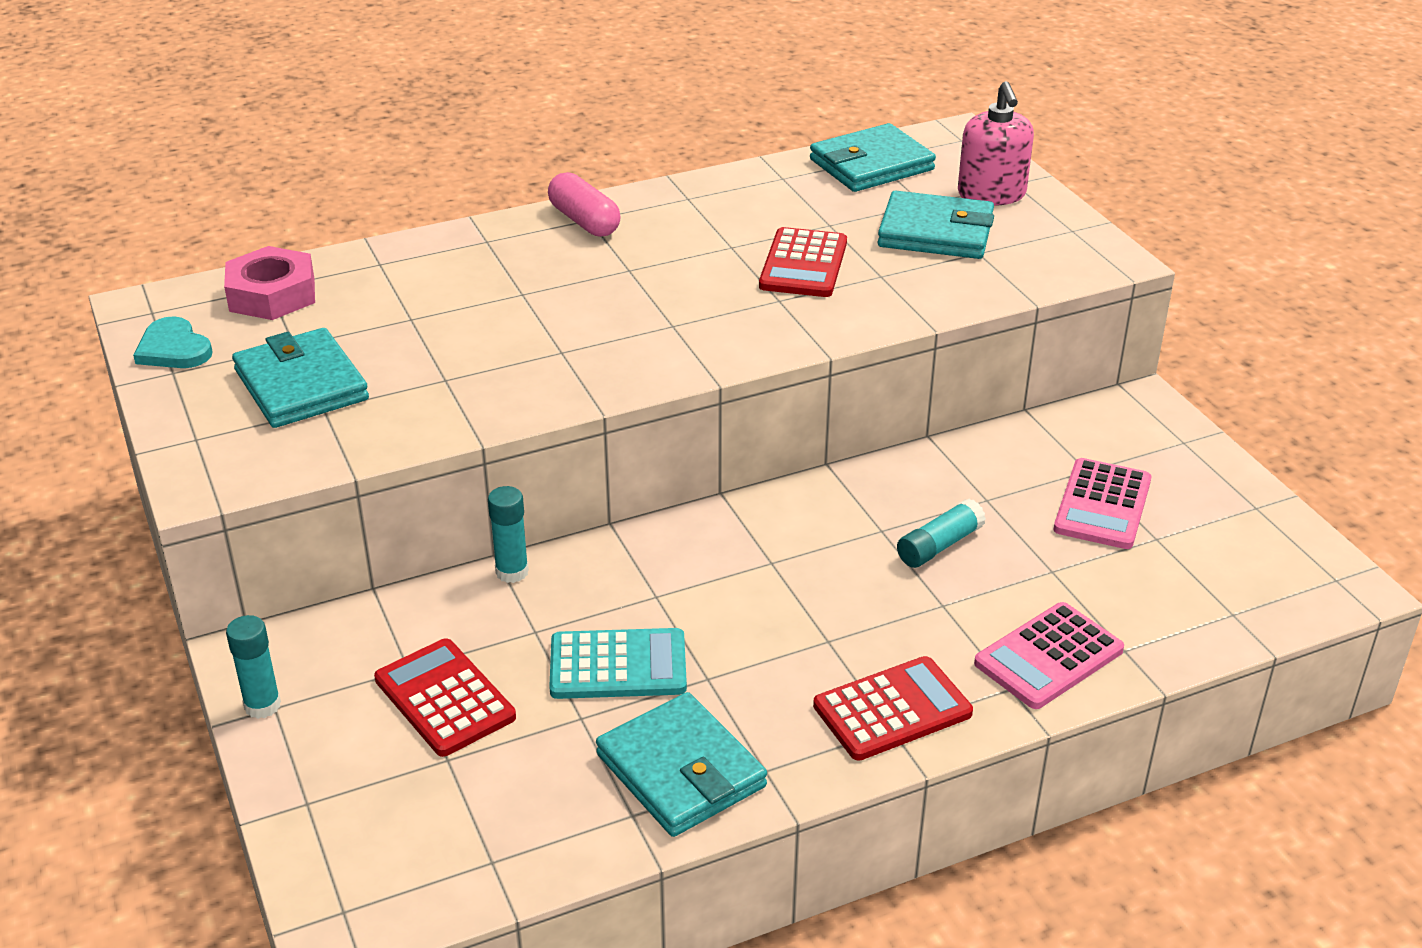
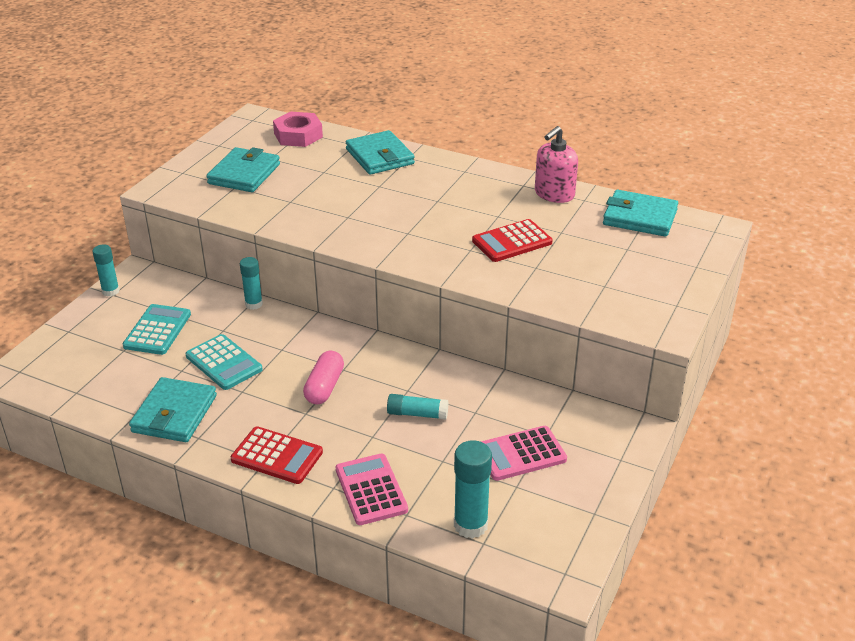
camera: 50 degrees right, 0 degrees up
(173, 349) = (233, 137): turquoise heart -> none
(444, 698) = (157, 330): red calculator -> turquoise calculator
(584, 221) = (460, 171): pink capsule -> pink capsule (324, 387)
(935, 232) = (603, 264): turquoise wallet -> turquoise wallet (380, 156)
(991, 194) = (671, 264): pink soap dispenser -> pink soap dispenser (554, 194)
(1049, 657) = (371, 490): pink calculator -> pink calculator turned 60 degrees clockwise
(1193, 608) = (470, 525): none -> turquoise glue stick

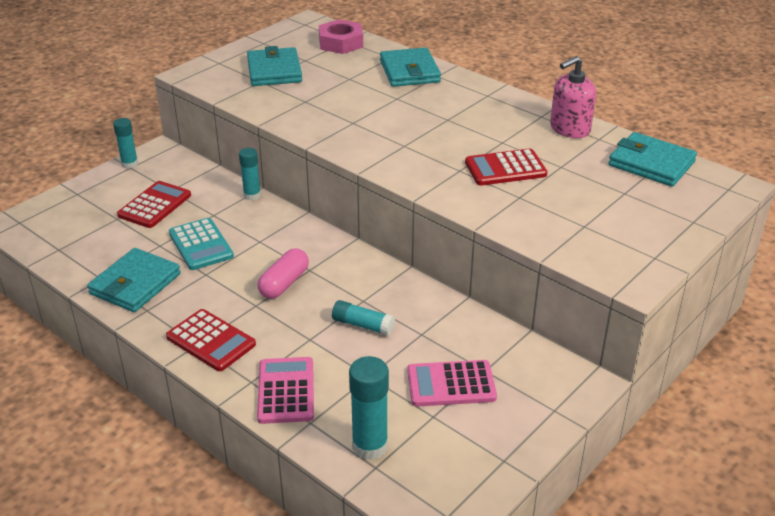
camera: 15 degrees right, 0 degrees up
(157, 330) = (154, 205): turquoise calculator -> red calculator
(244, 174) = (274, 71): turquoise wallet -> turquoise wallet turned 45 degrees counterclockwise

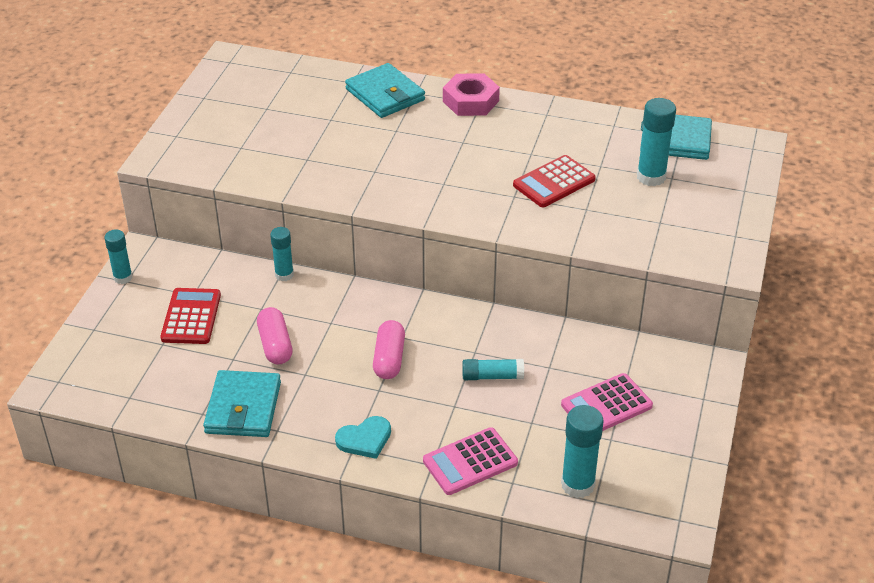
camera: 25 degrees left, 5 degrees up
(201, 245) = (275, 345): turquoise calculator -> pink capsule
(211, 341) = (365, 439): red calculator -> turquoise heart
(274, 71) = (245, 131): turquoise wallet -> none
(286, 391) = (470, 462): pink calculator -> pink calculator turned 90 degrees counterclockwise
(341, 43) = (287, 77): pink nut -> pink nut (470, 101)
(569, 129) = (581, 122): pink soap dispenser -> none
(603, 187) = (651, 177): none -> turquoise glue stick

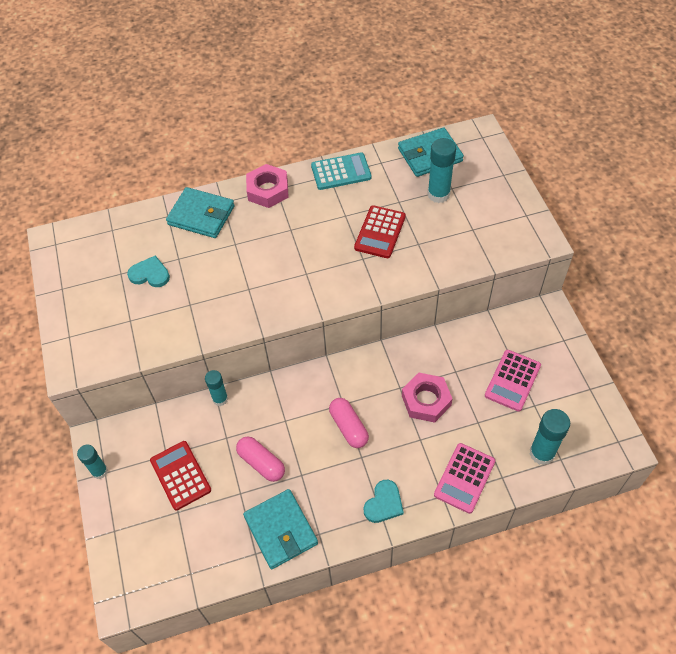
camera: 30 degrees left, 15 degrees up
(292, 120) = (150, 274): none -> turquoise heart
(492, 376) = (426, 400): turquoise glue stick -> pink nut
(562, 116) = (341, 172): none -> turquoise calculator

